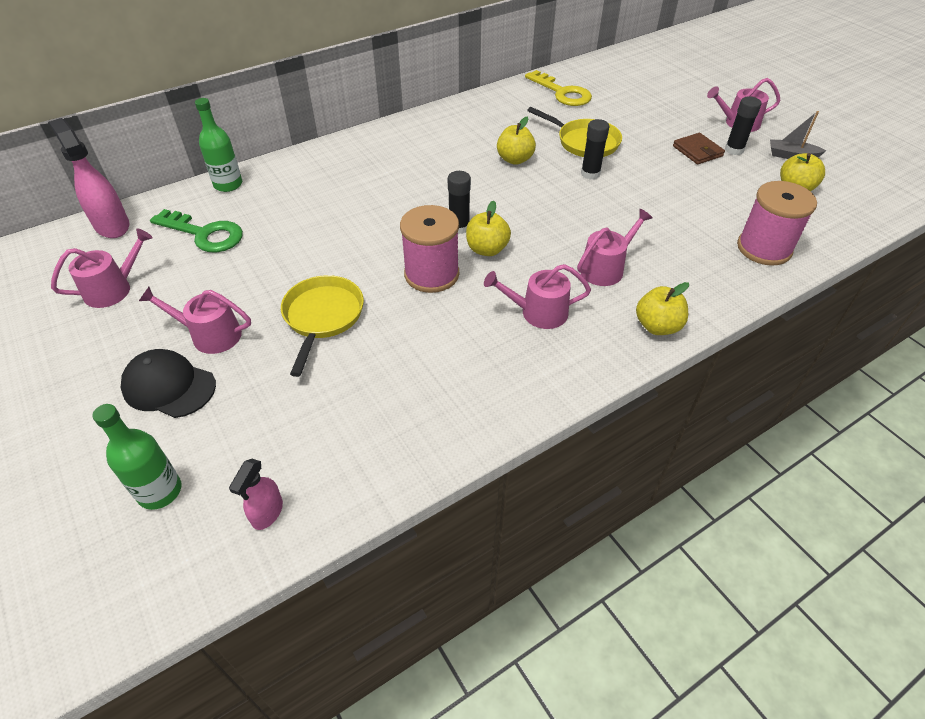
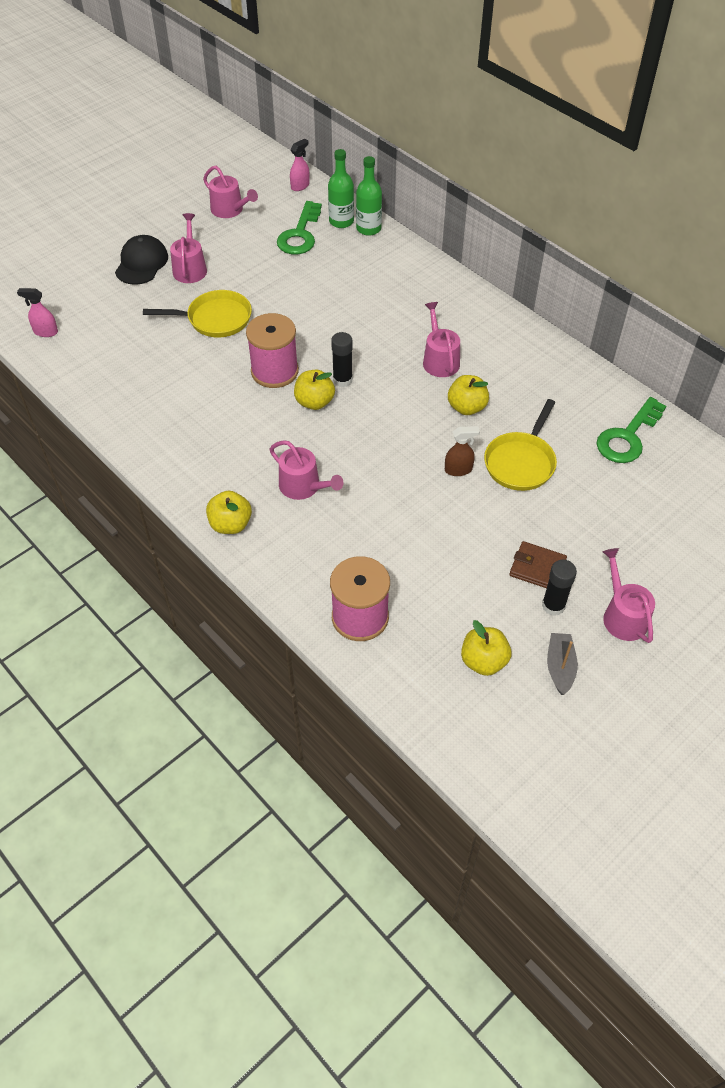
camera: 80 degrees right, 5 degrees up
(112, 225) = (300, 186): pink spray bottle -> pink spray bottle, size x0.56
(160, 491) = (61, 284): green bottle -> green bottle (341, 221)
(538, 312) = (237, 443): pink watering can -> pink watering can (439, 360)
(562, 93) = (627, 437): yellow key -> green key
(590, 174) = (458, 470): black glue stick -> brown spray bottle
(697, 151) = (537, 568): brown wallet -> brown wallet turned 60 degrees clockwise

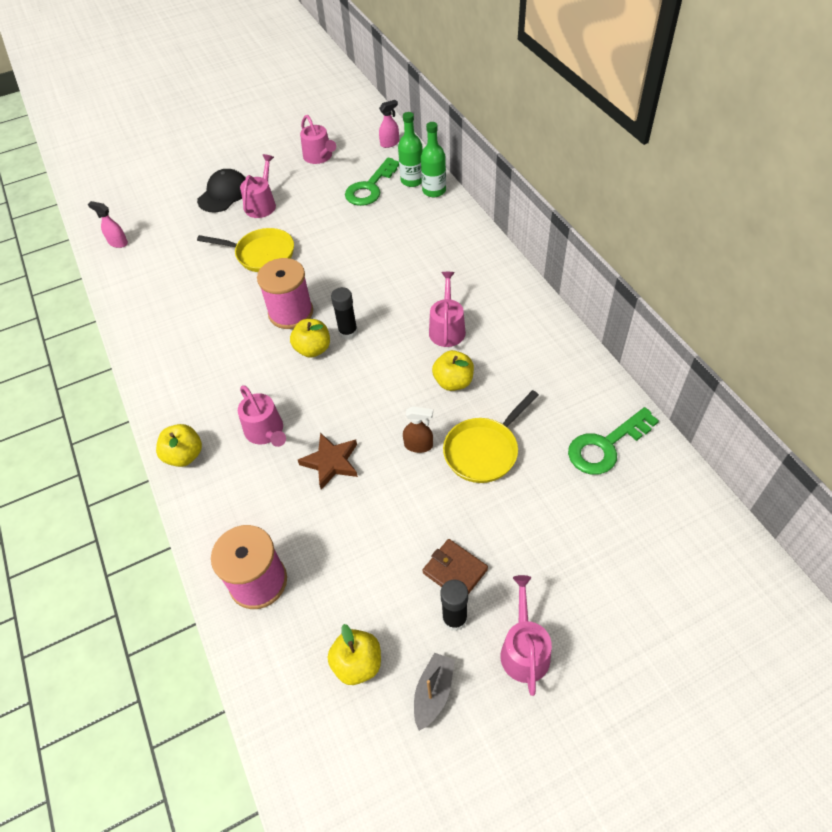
camera: 20 degrees right, 0 degrees up
(381, 501) = (331, 462): none -> brown star

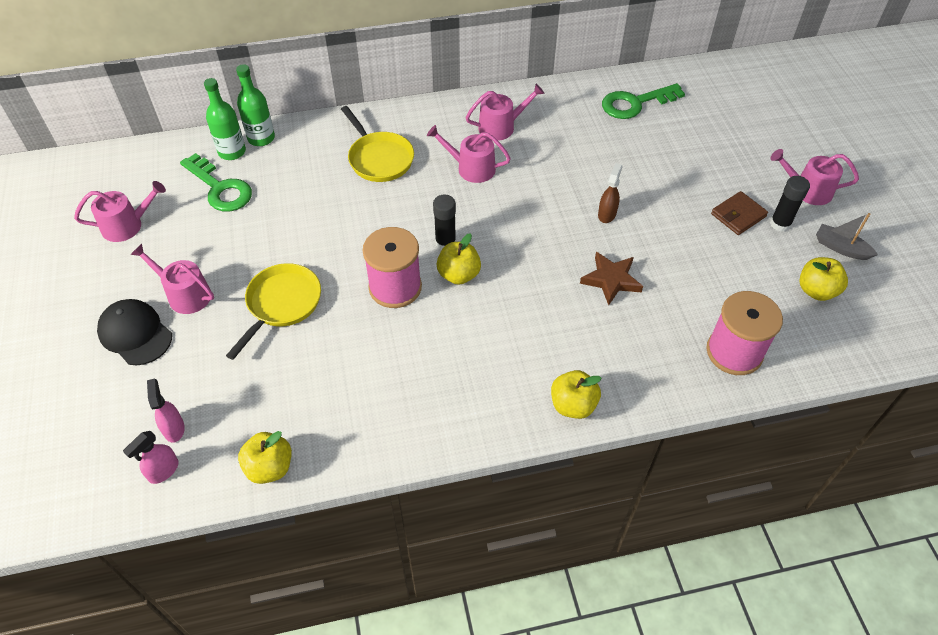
camera: 80 degrees left, 0 degrees up
(266, 431) = (559, 328): pink watering can -> pink watering can (501, 127)
(390, 143) = (149, 158): pink spray bottle -> pink spray bottle (174, 428)
(453, 382) = (540, 177): yellow apple -> yellow apple (270, 467)
(484, 451) = (623, 173): yellow pan -> yellow pan (379, 159)
(606, 446) = (635, 103): green key -> green key turned 90 degrees clockwise

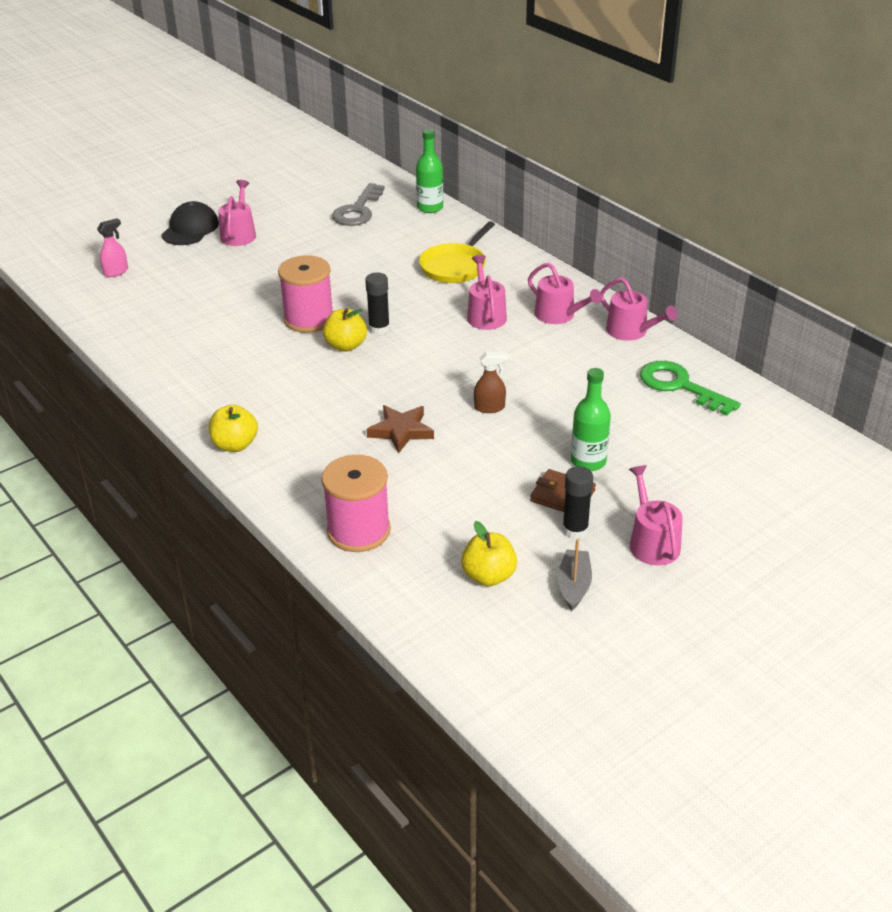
camera: 65 degrees right, 15 degrees down
(127, 225) = (290, 189): pink watering can -> pink watering can (631, 331)
(163, 471) = (79, 280): pink spray bottle -> none
(220, 188) = (358, 210): green key -> grey key
(232, 152) = (403, 201): green bottle -> green bottle (588, 461)
(270, 467) = (101, 320): yellow apple -> none
(281, 304) = (256, 275): yellow pan -> none

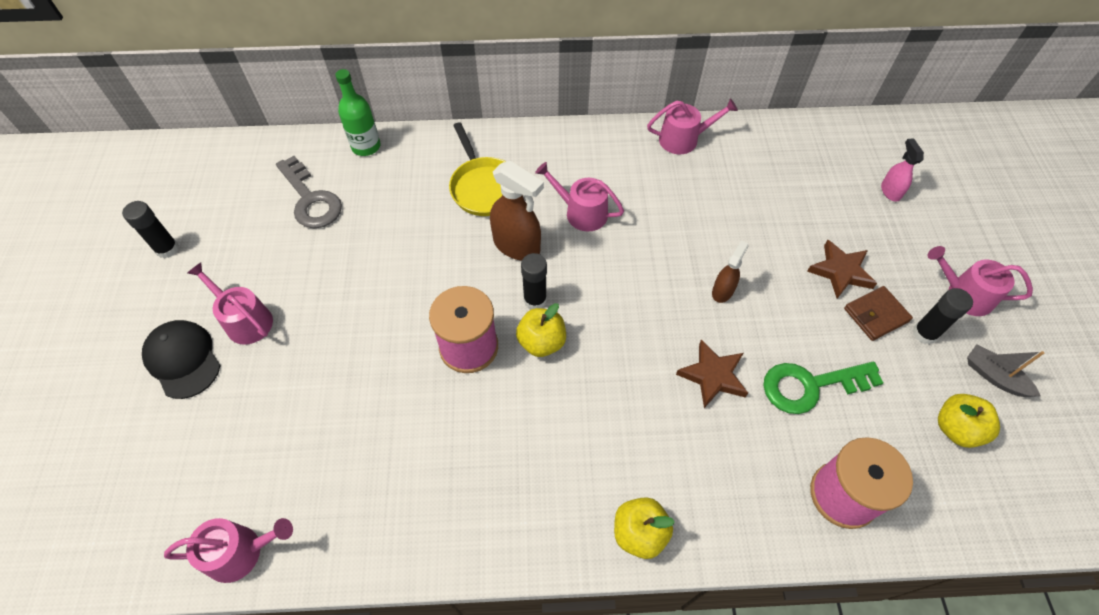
camera: 55 degrees left, 20 degrees up
(116, 272) = (194, 483): pink spray bottle -> pink spray bottle (890, 191)
(260, 185) = (167, 249): none -> black glue stick
(418, 302) = (517, 246): none -> brown spray bottle
(558, 315) = (623, 167): pink watering can -> pink watering can (241, 552)
(588, 461) = (840, 271): green bottle -> brown star
(680, 386) = (778, 158): green key -> green key (810, 386)

